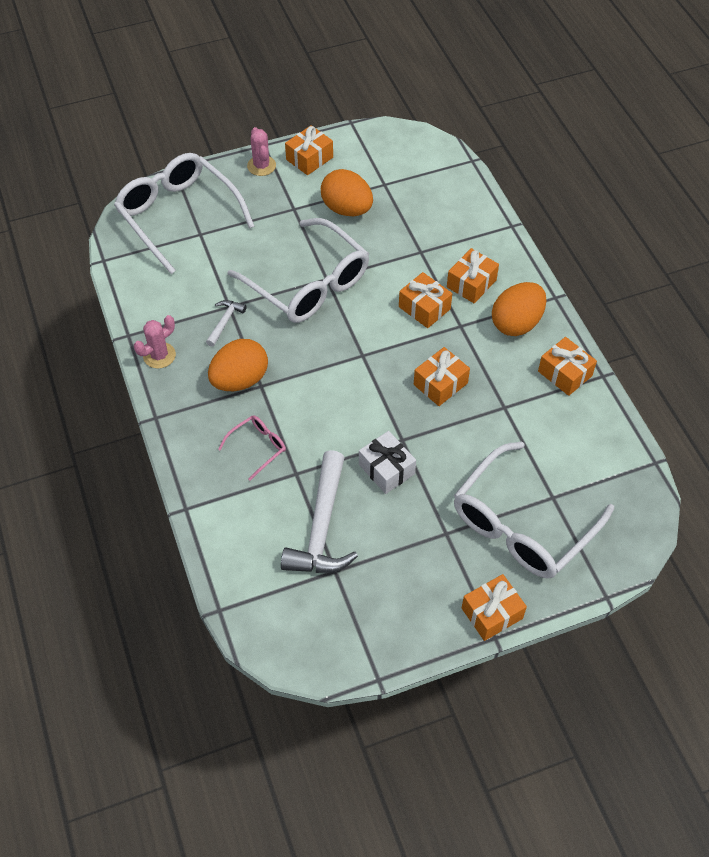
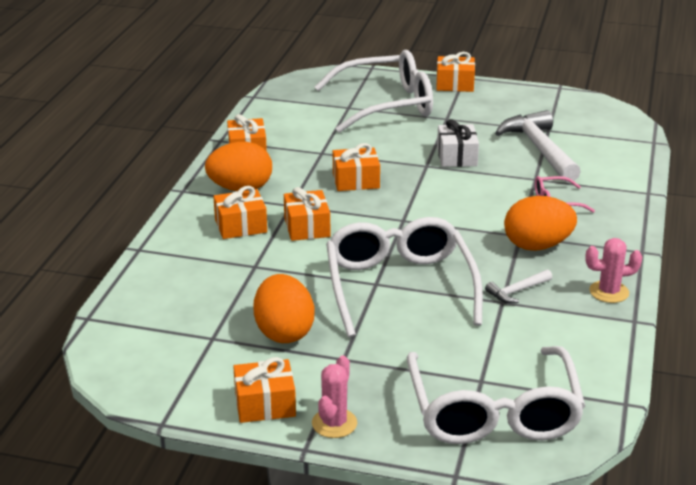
camera: 145 degrees left, 25 degrees down
(321, 527) = (539, 149): white hammer -> white hammer turned 60 degrees counterclockwise

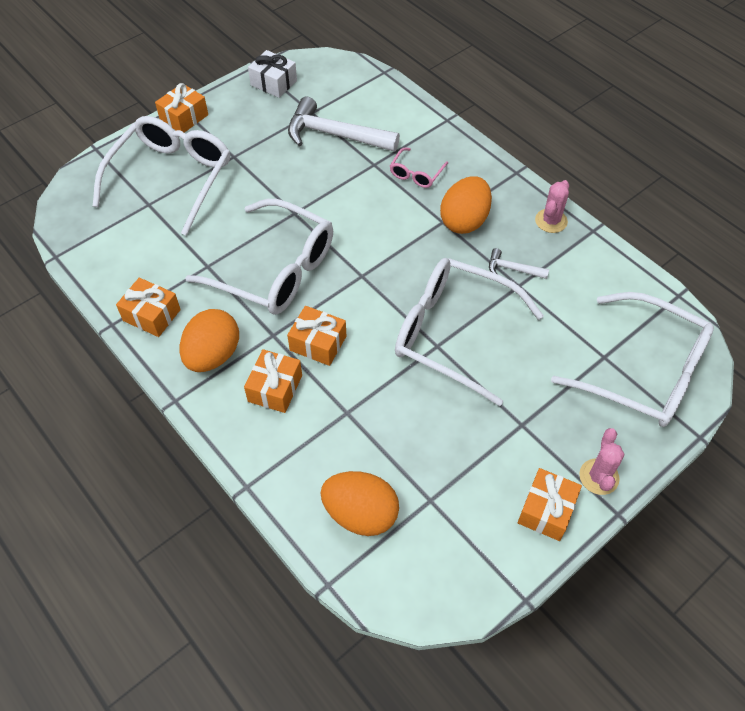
camera: 55 degrees left, 25 degrees up
(284, 332) = (459, 444): orange egg -> orange egg (360, 514)
(334, 423) = (599, 477): pink cactus -> pink cactus turned 45 degrees clockwise
(356, 181) = (275, 270): orange gift -> white glasses
(457, 157) = (299, 187): white gift -> white gift (274, 83)
(517, 291) = (512, 269): white hammer -> white hammer turned 105 degrees clockwise

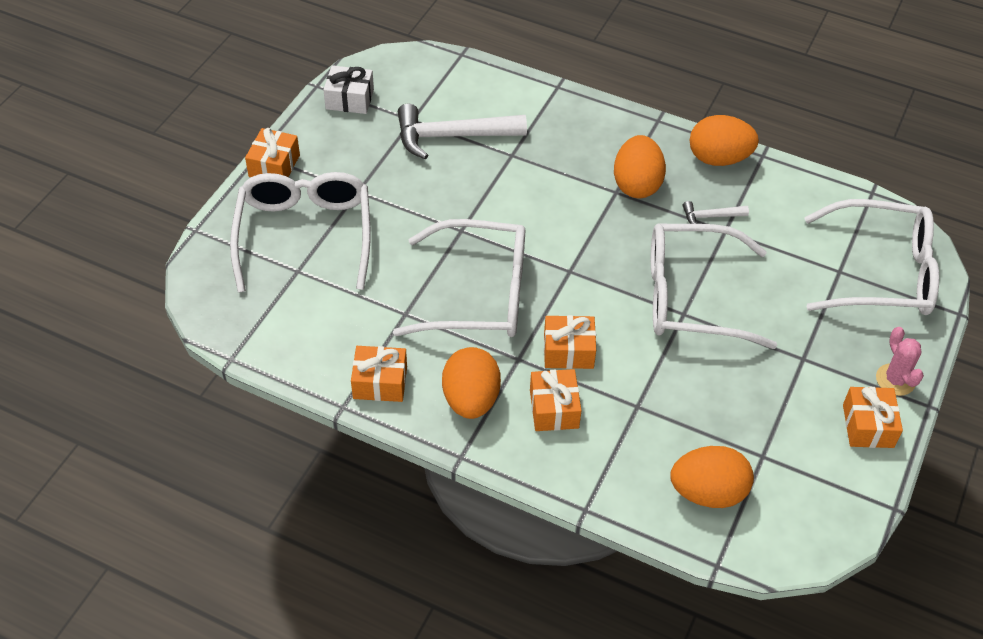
camera: 25 degrees left, 5 degrees down
(416, 174) = (561, 152): pink glasses -> none
(551, 221) = (718, 158): pink cactus -> orange egg

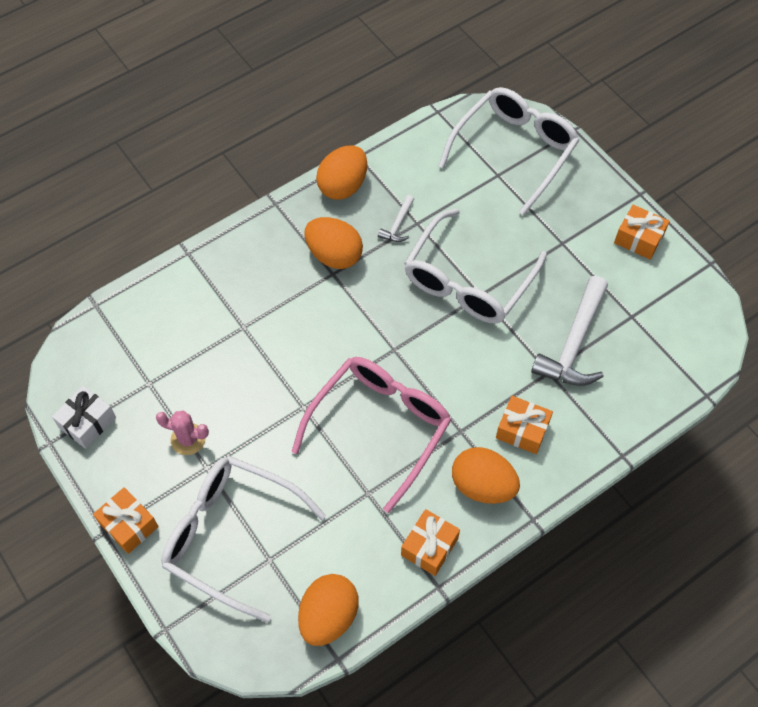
camera: 60 degrees left, 10 degrees up
(451, 136) = (191, 362): white hammer -> white hammer (574, 344)
(479, 294) = (380, 427): white glasses -> pink glasses
(568, 351) = (473, 392): orange gift -> none
(708, 492) = (645, 368): orange egg -> orange egg (328, 616)
(895, 380) = (609, 200): pink cactus -> pink cactus (188, 439)

